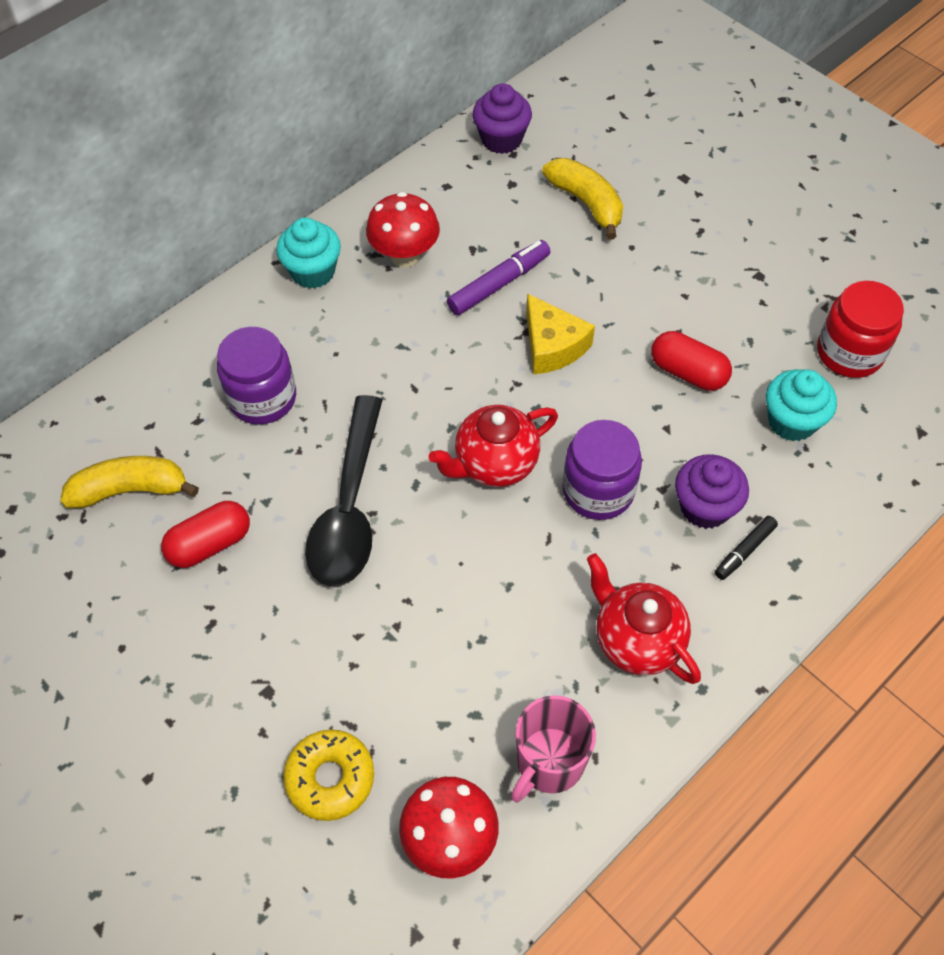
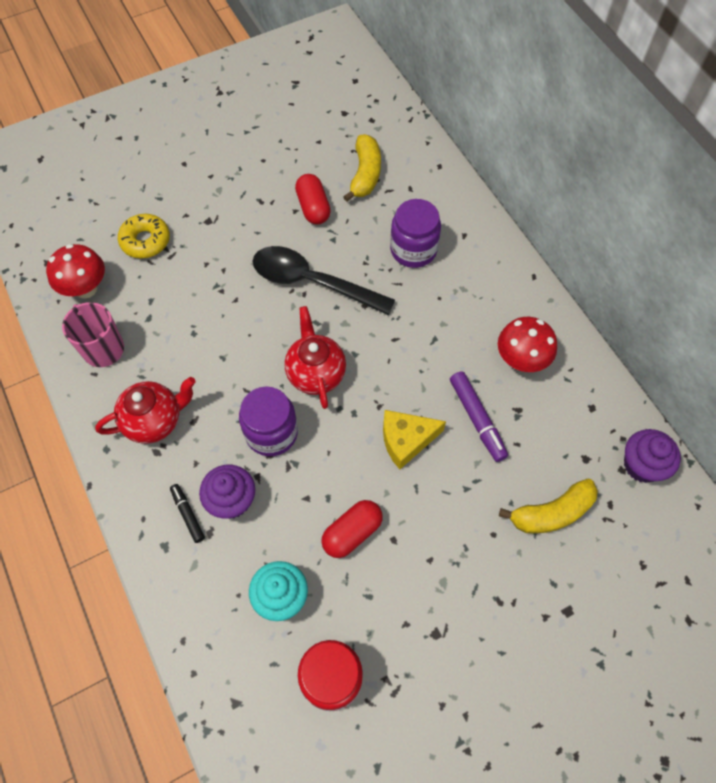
camera: 105 degrees right, 5 degrees up
(313, 272) = (519, 297): turquoise cupcake -> none

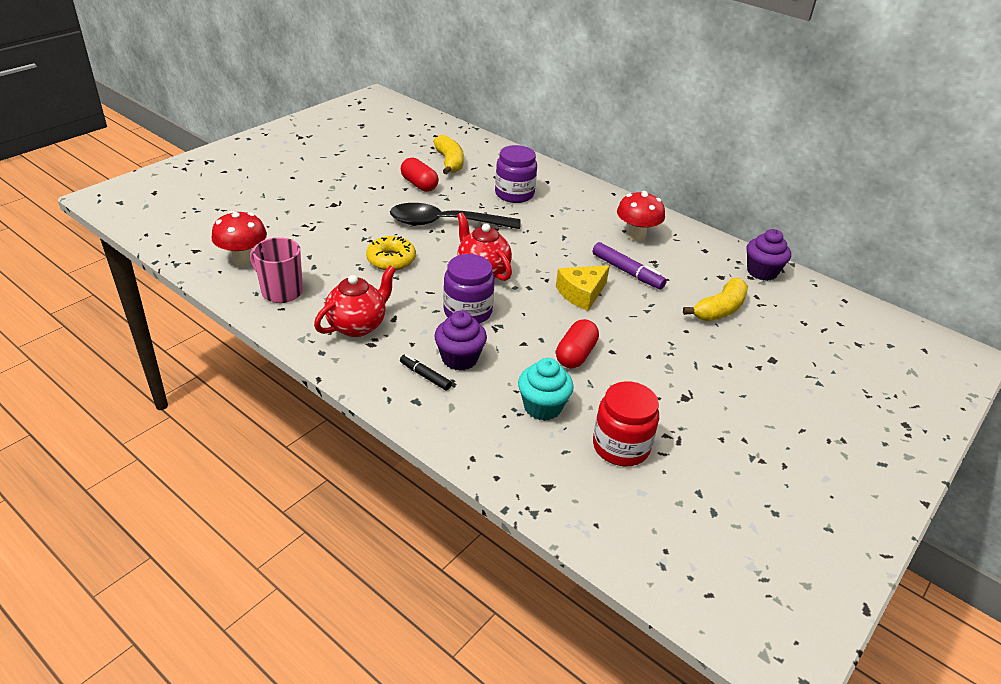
camera: 25 degrees left, 25 degrees down
(145, 241) = (284, 223): yellow donut -> yellow donut (391, 260)

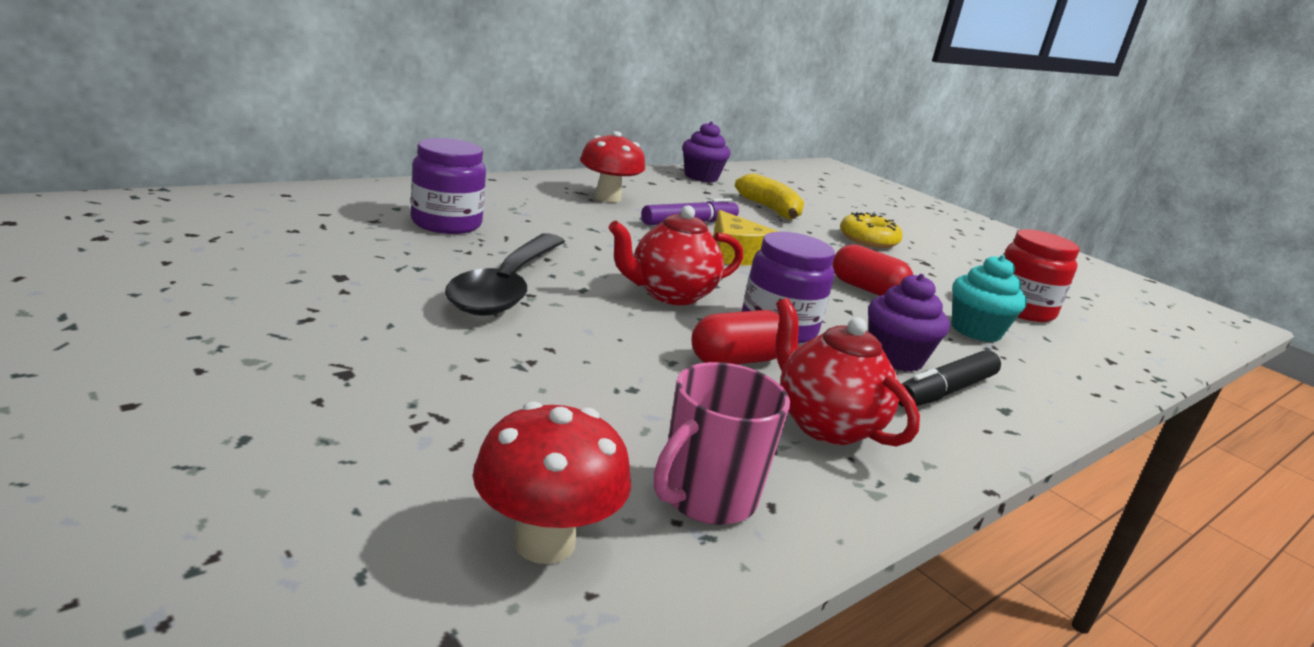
camera: 80 degrees left, 15 degrees down
(391, 260) = (612, 355): yellow donut -> yellow donut (868, 240)
(419, 184) = (341, 276): red capsule -> red capsule (736, 360)
(425, 376) = (945, 391): black marker -> black marker, size x1.62
(449, 162) = (278, 236): yellow banana -> none

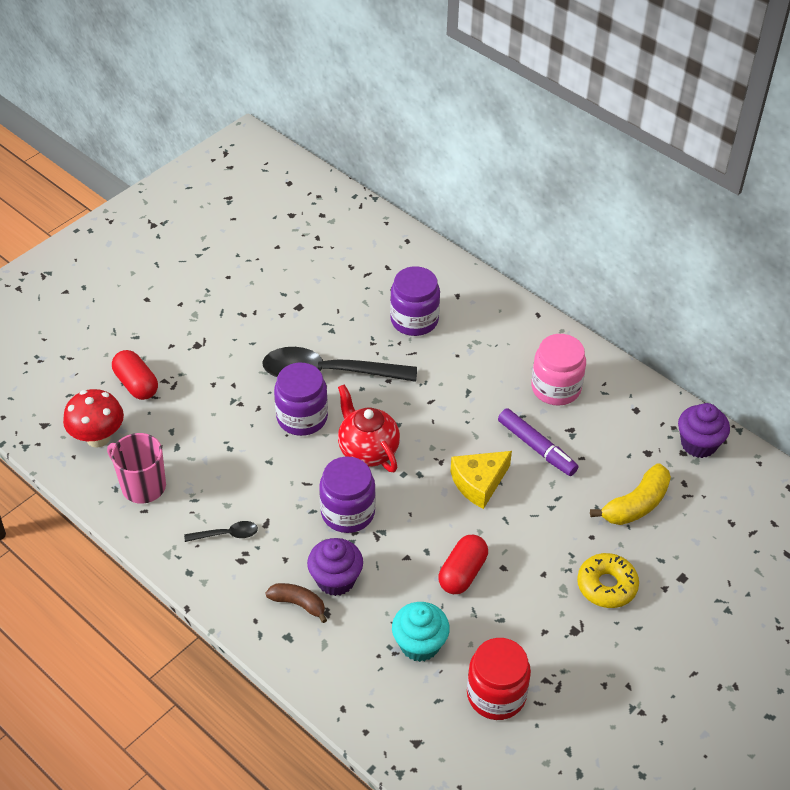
camera: 85 degrees right, 25 degrees up
(589, 321) = (302, 417): none -> purple jar
(608, 198) = (556, 388): red mushroom -> pink jar
(736, 360) = (286, 491): red capsule -> red capsule (136, 384)
(825, 425) = (226, 534): red teapot -> black spoon
(945, 391) = (298, 604): black marker -> brown banana

